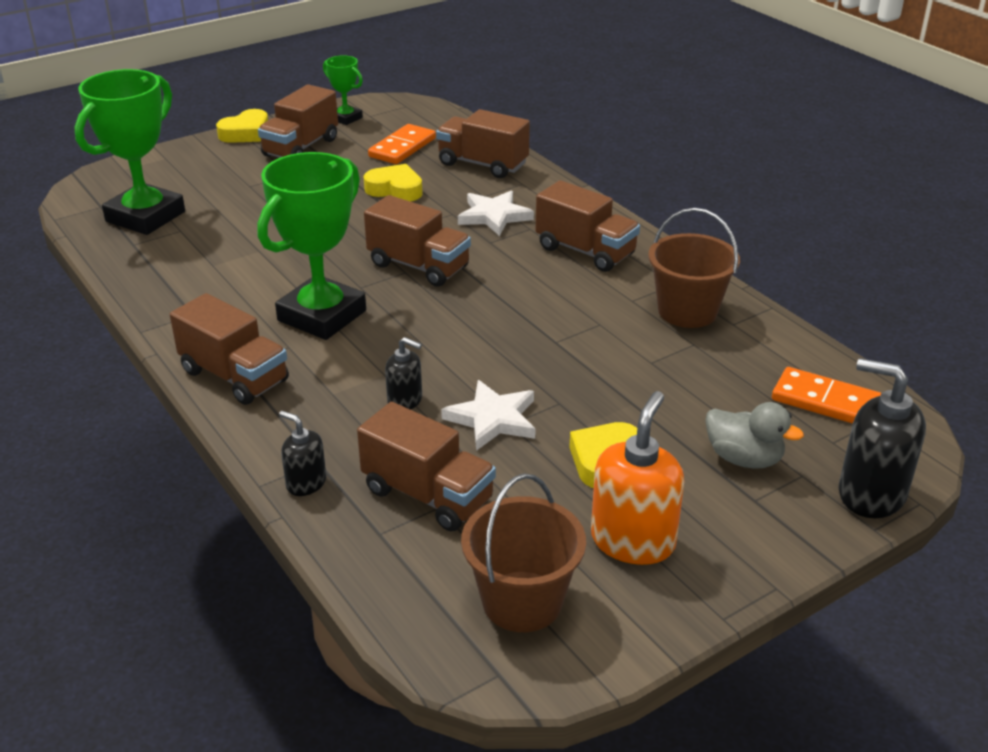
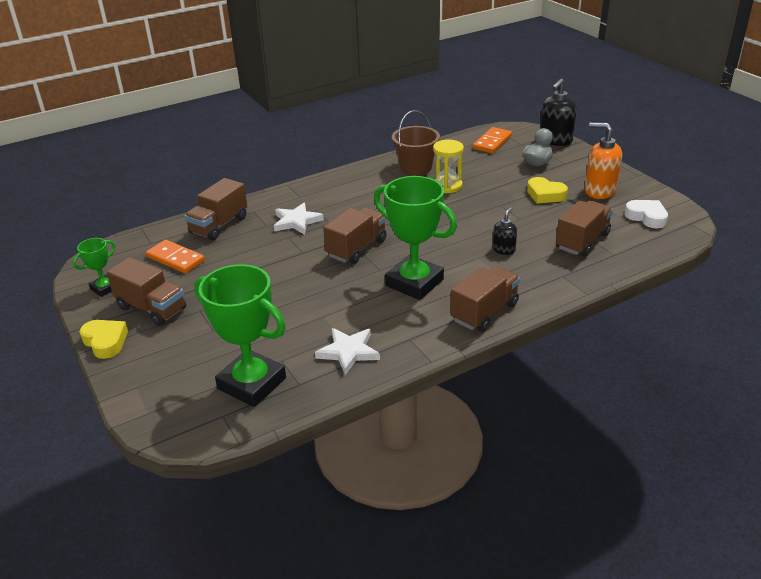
camera: 85 degrees left, 0 degrees up
(306, 483) = (582, 278): black soap dispenser -> none
(395, 189) = (245, 260): yellow heart -> none
(493, 419) = (517, 223): white star -> white star (348, 352)
(522, 601) = (646, 217): brown bucket -> white heart
(585, 251) = (348, 192): brown truck -> none
(623, 345) = (447, 186): none -> yellow hourglass

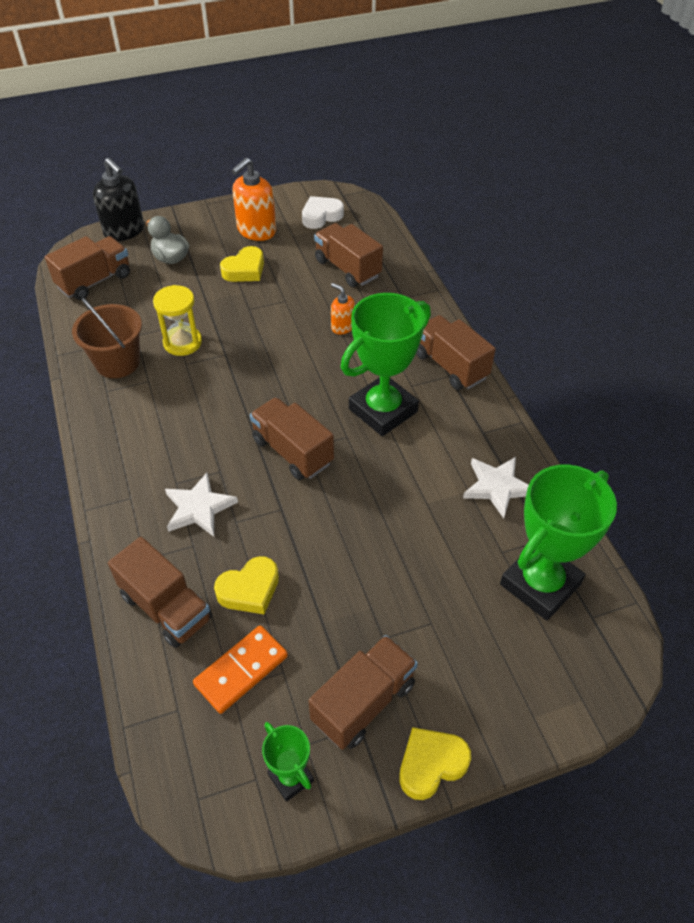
camera: 80 degrees left, 15 degrees up
(234, 251) = (249, 590): none -> yellow heart
(492, 142) = (94, 281): orange domino -> brown truck
(503, 249) = (342, 327): black soap dispenser -> orange soap dispenser

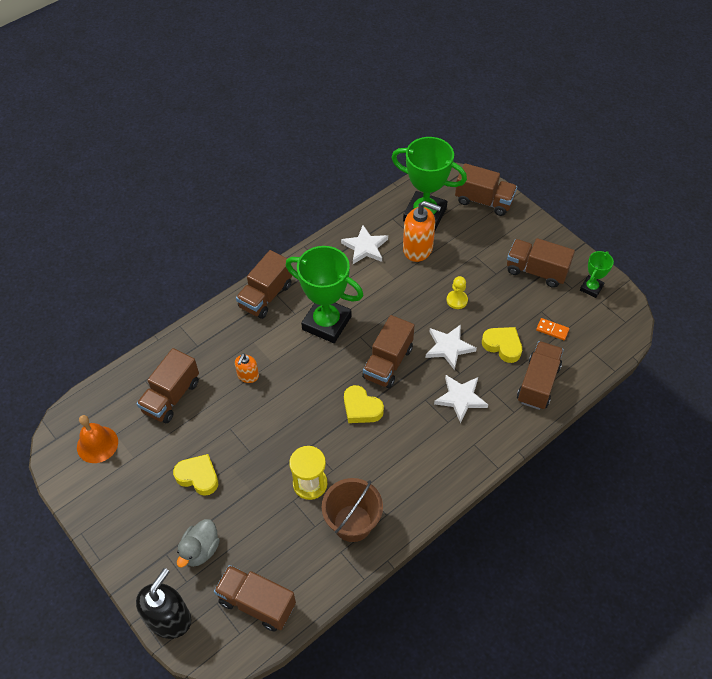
camera: 110 degrees left, 5 degrees up
(241, 670) = (552, 330): orange domino -> orange domino, size x0.57
(256, 231) = (135, 491): orange soap dispenser -> orange soap dispenser (418, 249)
(281, 524) = (449, 347): none -> white star
(321, 216) = (97, 444): white heart -> orange bell
(355, 564) = (457, 300): none -> yellow pawn
(431, 764) = (550, 236): yellow heart -> yellow heart (361, 408)
(549, 688) = (484, 201): none -> brown truck

